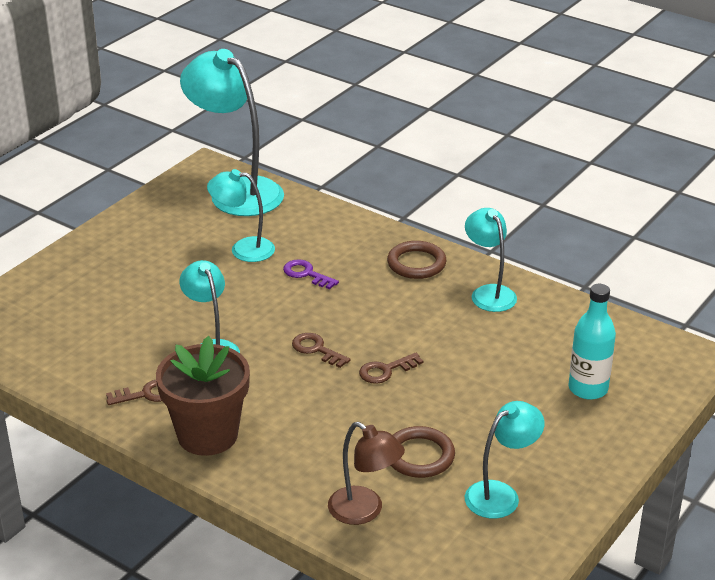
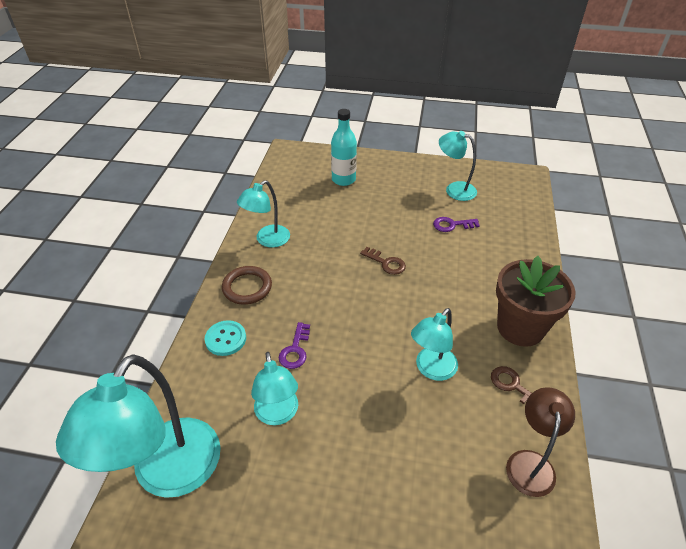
camera: 115 degrees left, 10 degrees up
(316, 349) = (388, 306): brown key -> none
(353, 238) = (225, 339): none -> turquoise button
(364, 511) = (513, 232): brown lamp -> brown lamp (530, 462)
(419, 456) = (452, 225): brown ring -> purple key

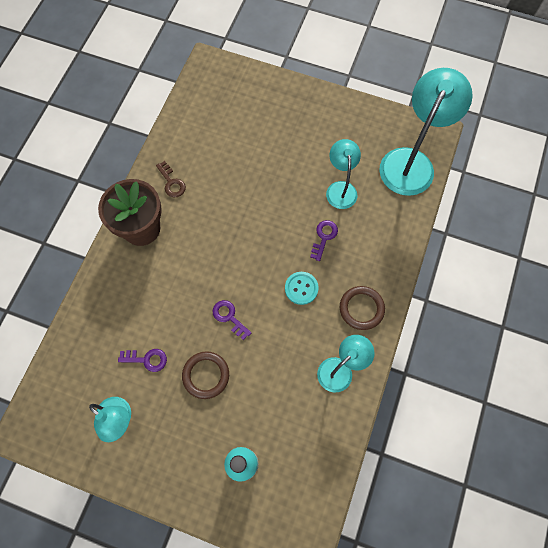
camera: 170 degrees left, 25 degrees up
(225, 339) = (379, 256): turquoise button -> turquoise button (301, 288)
(386, 263) = (229, 317): brown key -> purple key
(393, 222) = (206, 375): none -> brown ring
(431, 369) = (225, 204): turquoise lamp -> none
(530, 462) = (186, 134): brown lamp -> none

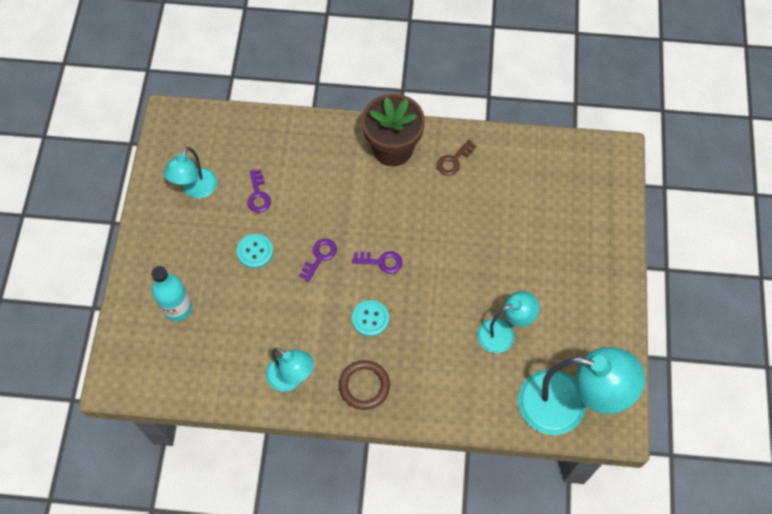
camera: 75 degrees right, 5 degrees down
(206, 375) = (255, 251): brown ring -> turquoise button
(324, 237) = (437, 328): purple key -> purple key (381, 262)

